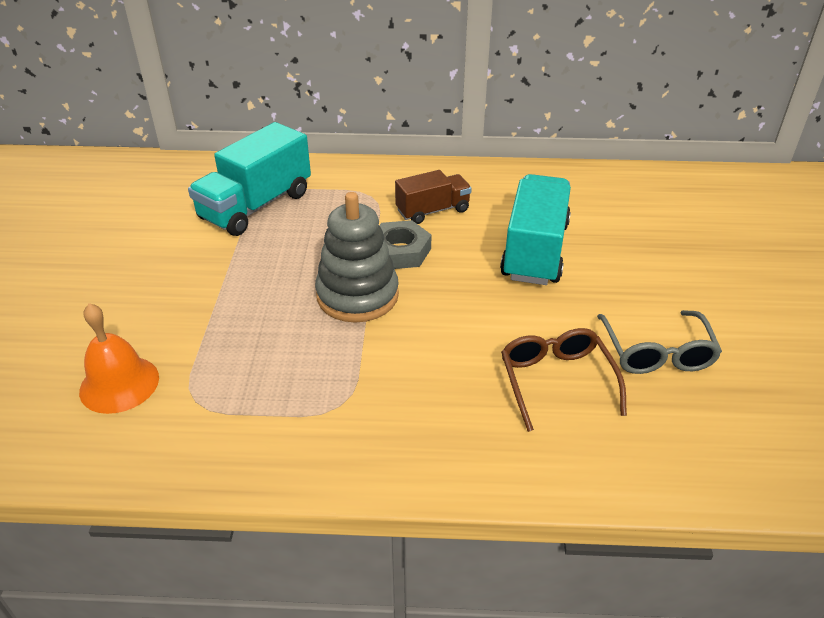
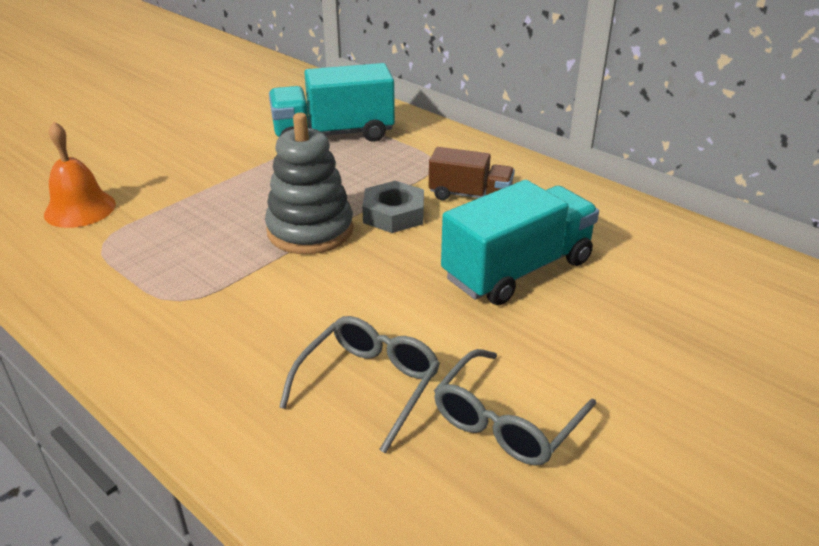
camera: 40 degrees right, 5 degrees down
(556, 381) = (369, 385): brown glasses -> grey glasses

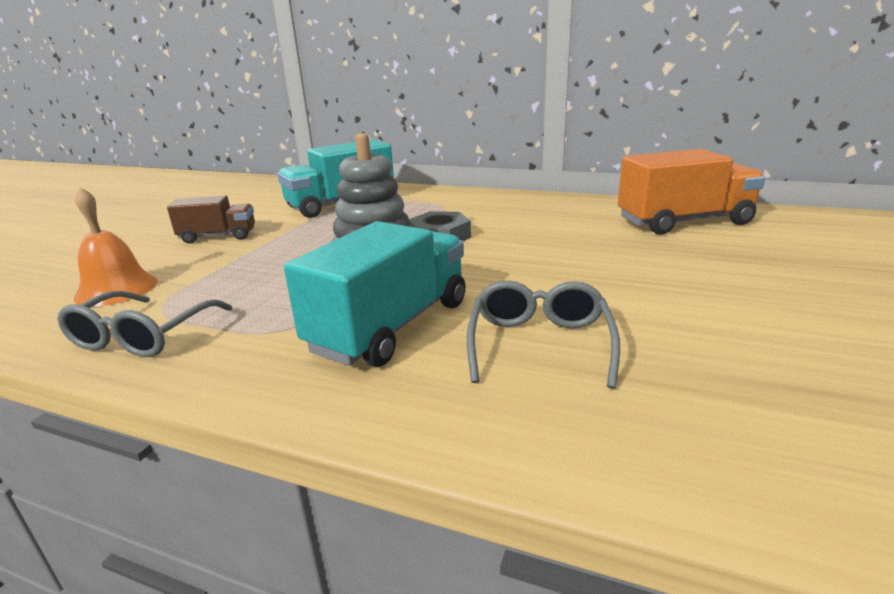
camera: 20 degrees left, 10 degrees down
(470, 196) = (491, 216): brown truck -> brown truck (218, 236)
(506, 422) = (688, 337): grey glasses -> grey glasses (143, 336)
(517, 270) = (577, 247): turquoise truck -> turquoise truck (391, 326)
(675, 264) = (684, 222): none -> orange truck

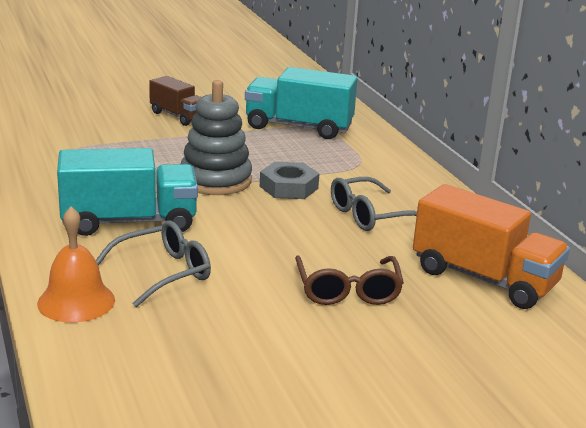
camera: 45 degrees right, 0 degrees up
(116, 289) = (73, 128): orange bell -> orange bell (76, 301)
(143, 336) = (37, 162): grey glasses -> grey glasses (369, 215)
(665, 269) = (348, 291): none -> brown glasses

